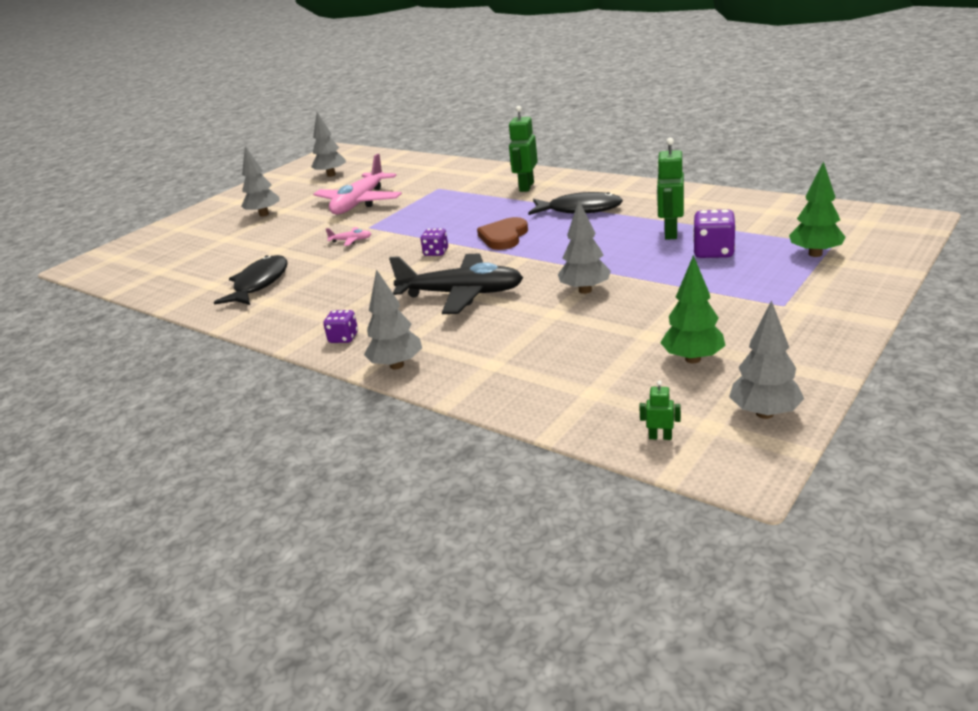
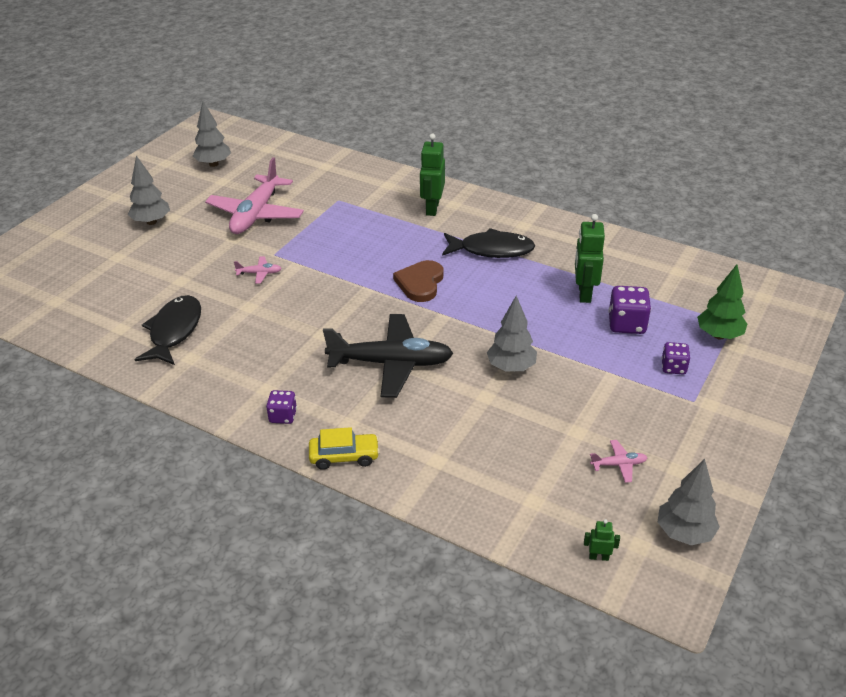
camera: 10 degrees left, 10 degrees up
(397, 365) = (344, 456): grey tree -> yellow car
(436, 252) = (354, 300): purple dice -> purple dice (673, 367)
(692, 359) = (618, 464): green tree -> pink plane

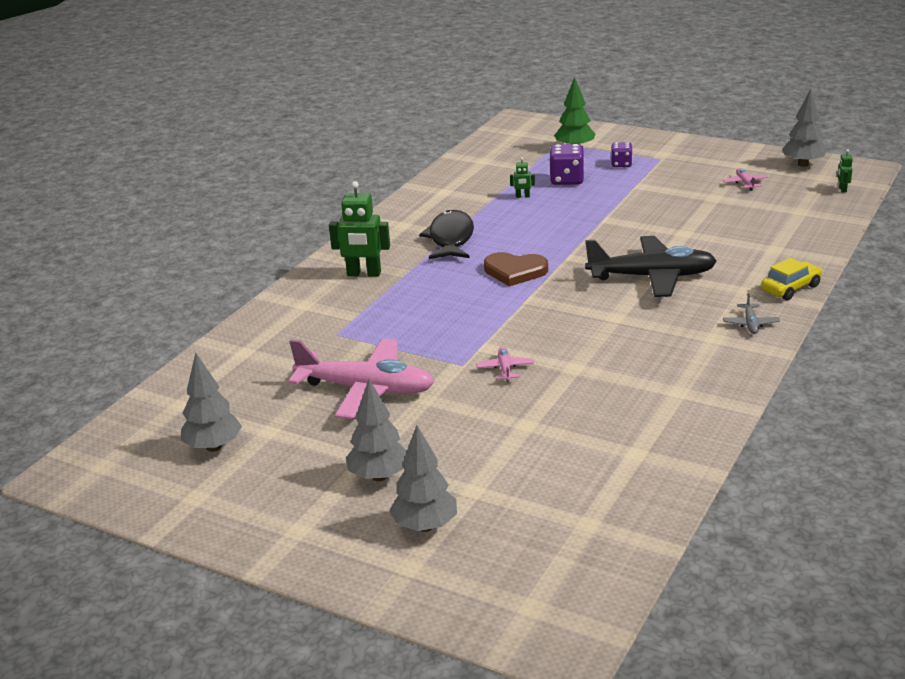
camera: 90 degrees left, 10 degrees down
(174, 331) = (632, 411): black fish -> none
(283, 416) = (750, 324): purple dice -> grey plane
(344, 456) = (790, 288): yellow car -> yellow car turned 60 degrees clockwise
(391, 363) = (652, 277): black plane -> black plane turned 90 degrees clockwise
(511, 367) = (641, 224): grey tree -> grey tree (425, 526)
(584, 293) = (522, 196): green robot -> green robot, size x0.47

